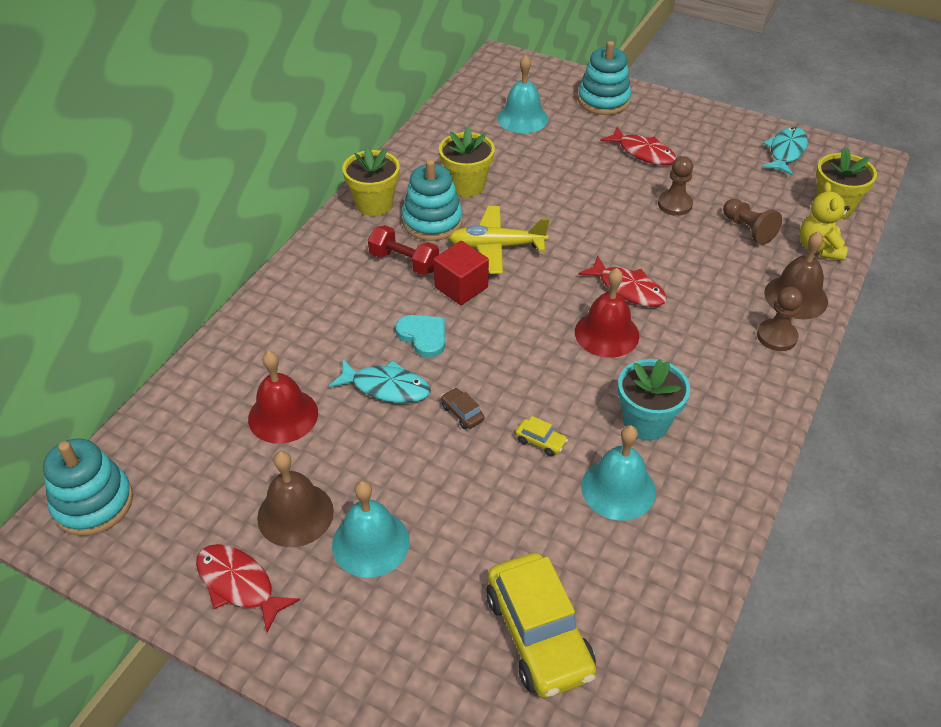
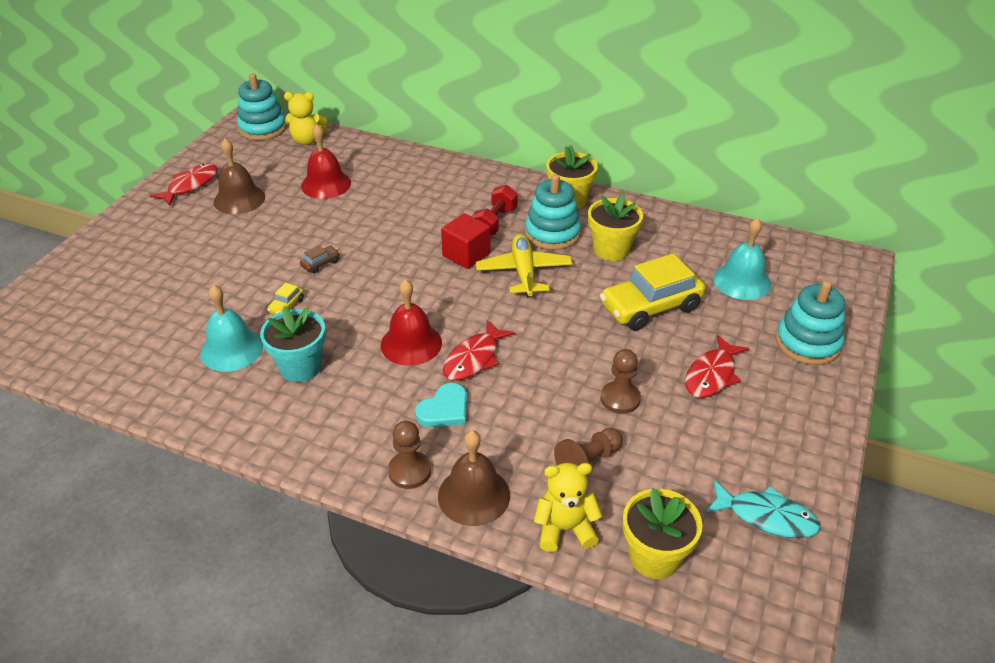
camera: 85 degrees right, 5 degrees down
(155, 442) = (307, 140): none -> yellow teddy bear
(370, 543) = (209, 231): turquoise bell -> none
(386, 387) = (350, 225): turquoise fish -> none
(423, 336) = (405, 239): turquoise heart -> turquoise heart (444, 409)
(538, 634) = (114, 309): yellow car -> yellow car (650, 307)

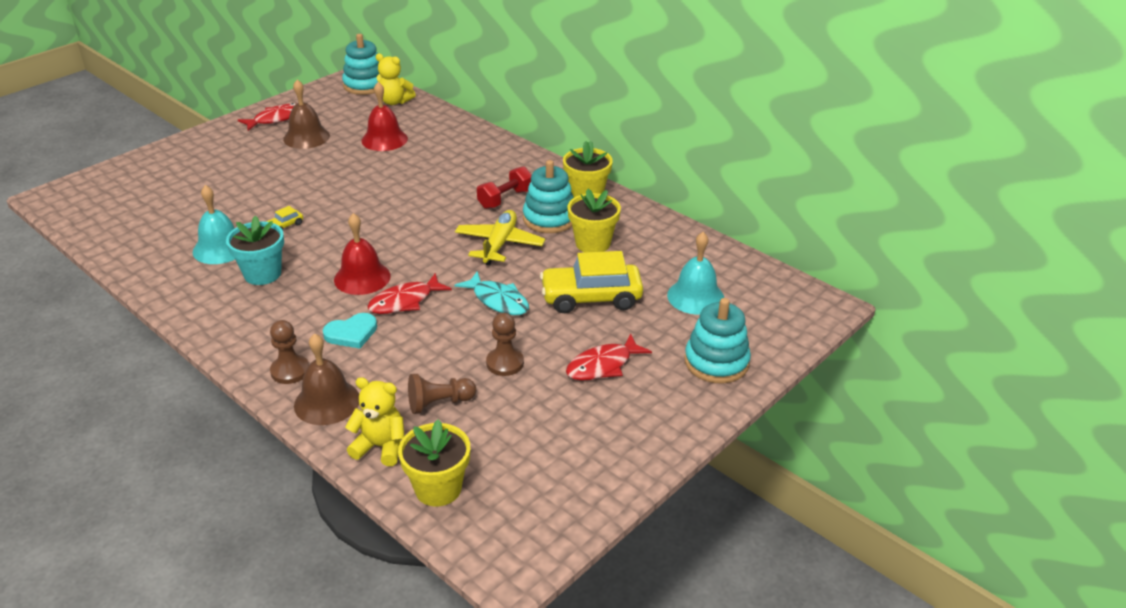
camera: 20 degrees right, 5 degrees down
(320, 264) = (335, 200): brown car -> none
(466, 255) = (460, 219): red cube -> none
(766, 516) = (560, 487): turquoise fish -> turquoise fish (498, 300)

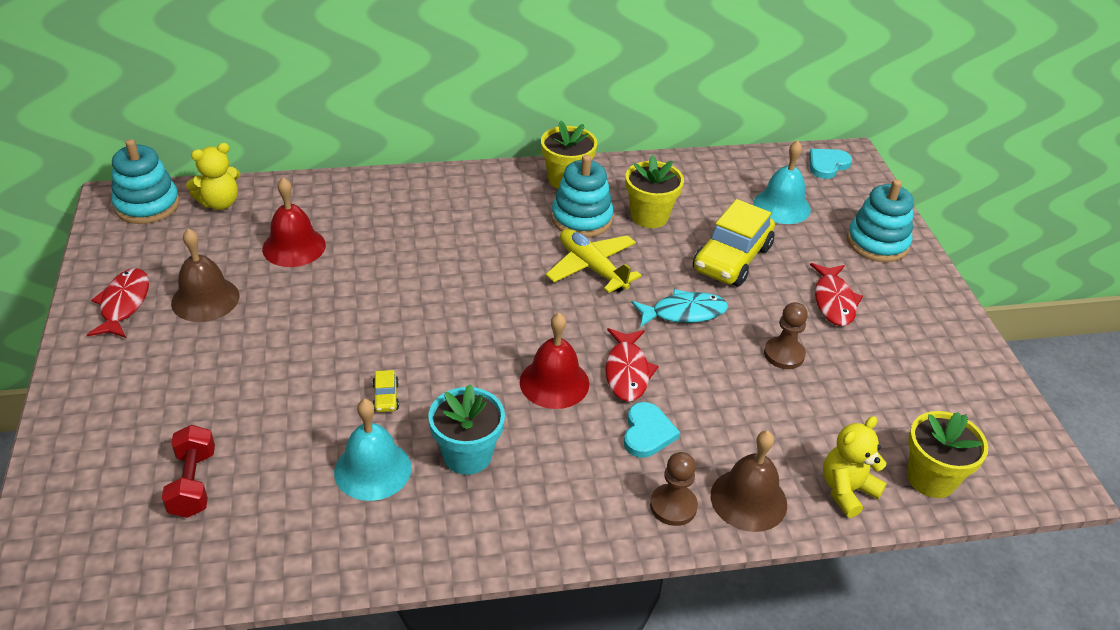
camera: 55 degrees left, 5 degrees up
(439, 403) = (810, 423): brown pawn -> none
(505, 199) = (516, 227): red dumbbell -> red dumbbell (193, 483)
(792, 298) = (827, 165): none -> turquoise heart

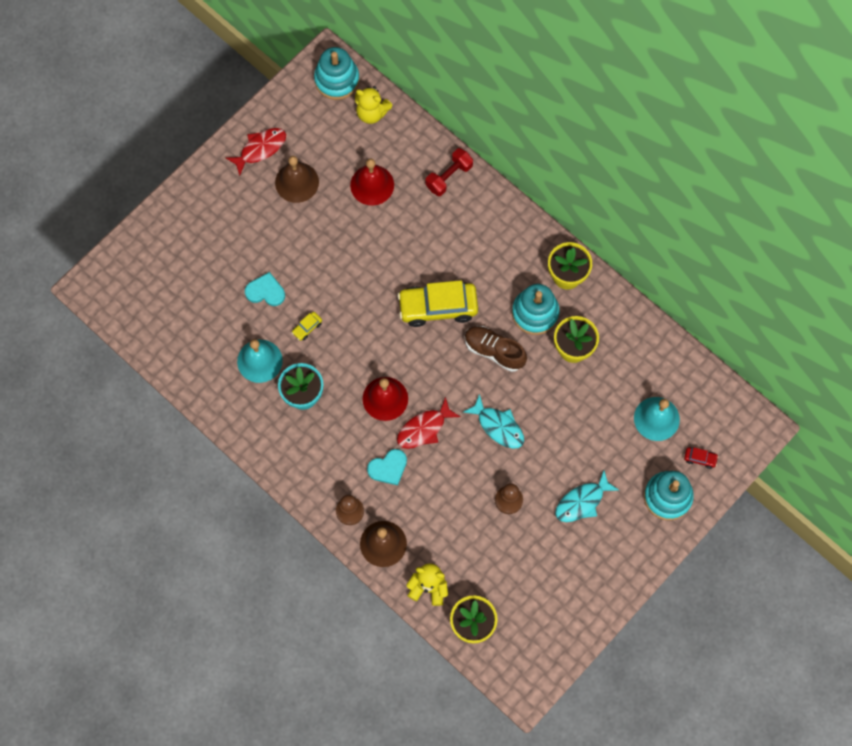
camera: 55 degrees right, 30 degrees up
(193, 483) = (189, 293): red dumbbell -> red dumbbell (449, 177)
(592, 268) = (494, 351): yellow plane -> brown shoe
(731, 259) = (572, 422): yellow car -> yellow car (438, 307)
(827, 165) = (734, 420): turquoise heart -> turquoise heart (265, 291)
(834, 301) = (582, 501): red fish -> turquoise fish
(851, 203) = (700, 458): none -> red car

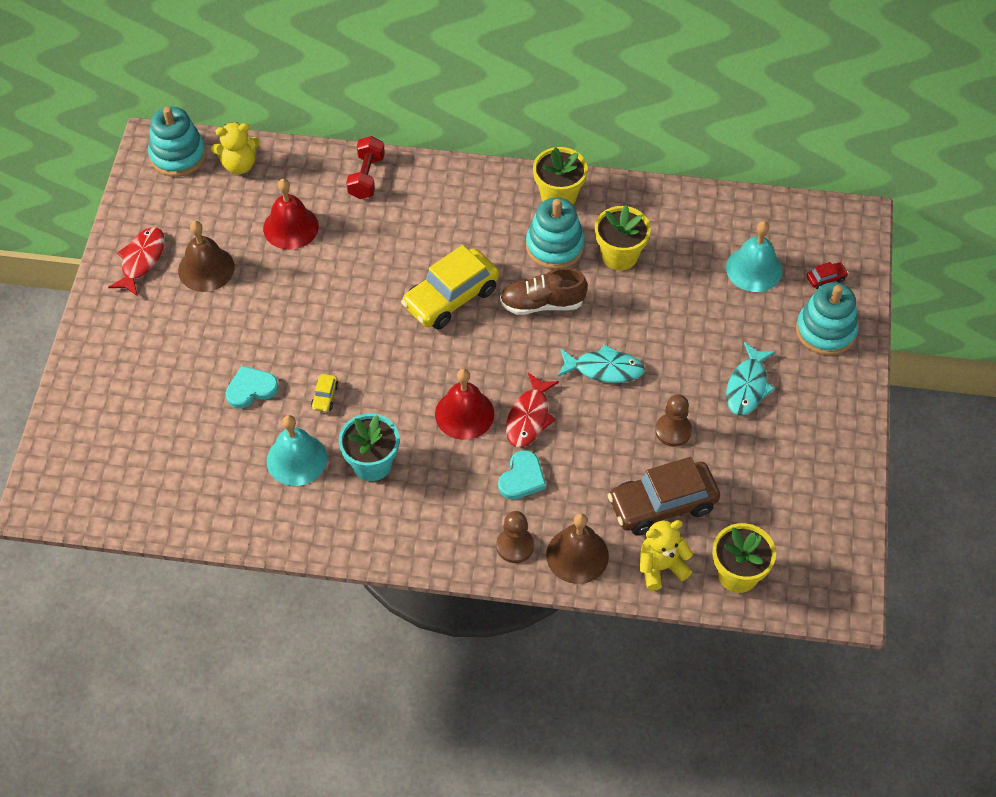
camera: 35 degrees left, 15 degrees down
(462, 546) = (662, 505): none -> brown car

